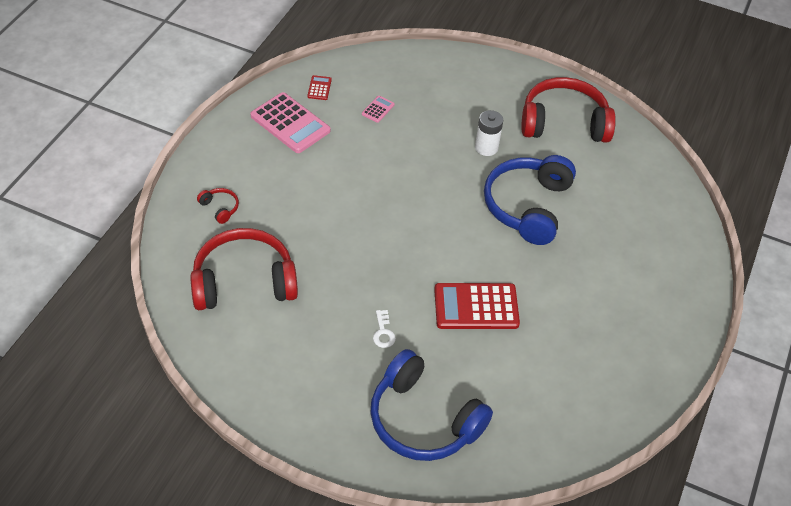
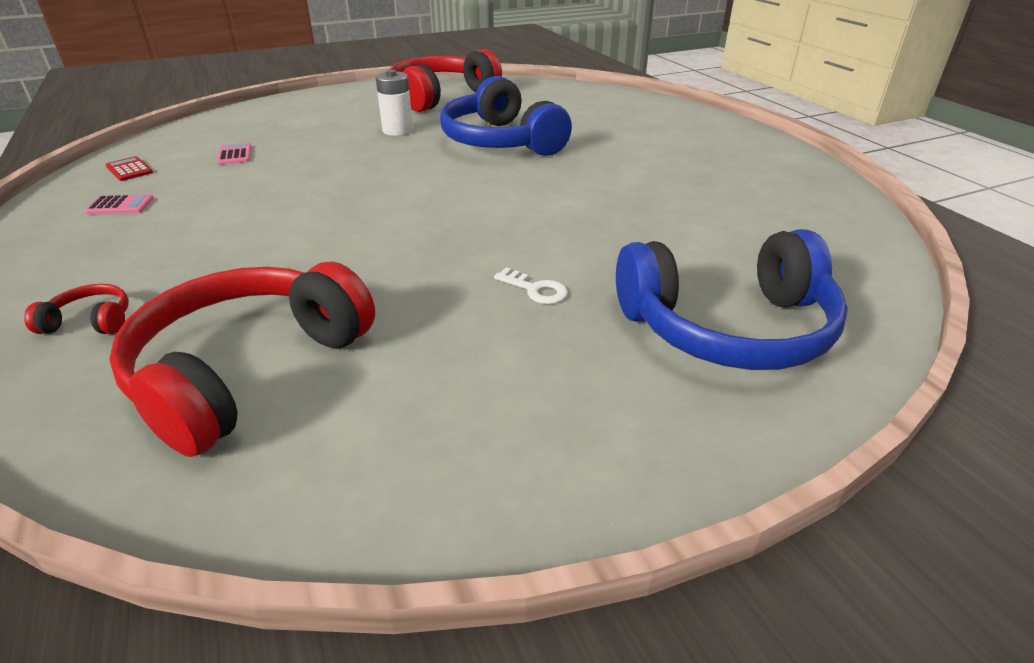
camera: 45 degrees left, 15 degrees down
(290, 123) = (120, 206): pink calculator -> pink calculator, size x0.45
(476, 307) = (586, 214): red calculator -> none

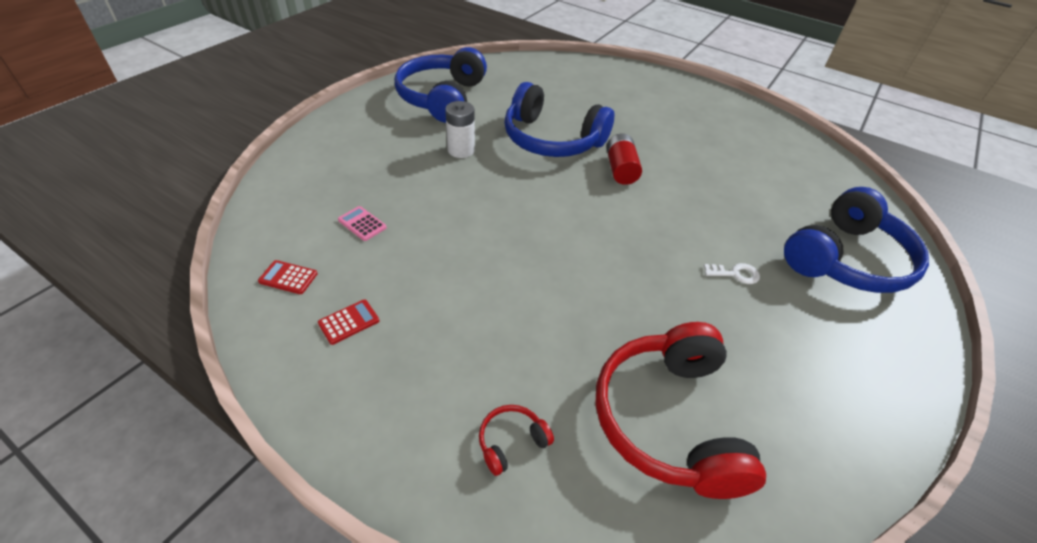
camera: 35 degrees left, 10 degrees up
(120, 206) = (349, 322): pink calculator -> red calculator
(441, 96) = (442, 98): red headphones -> blue headphones
(540, 177) = (621, 169): none -> red battery

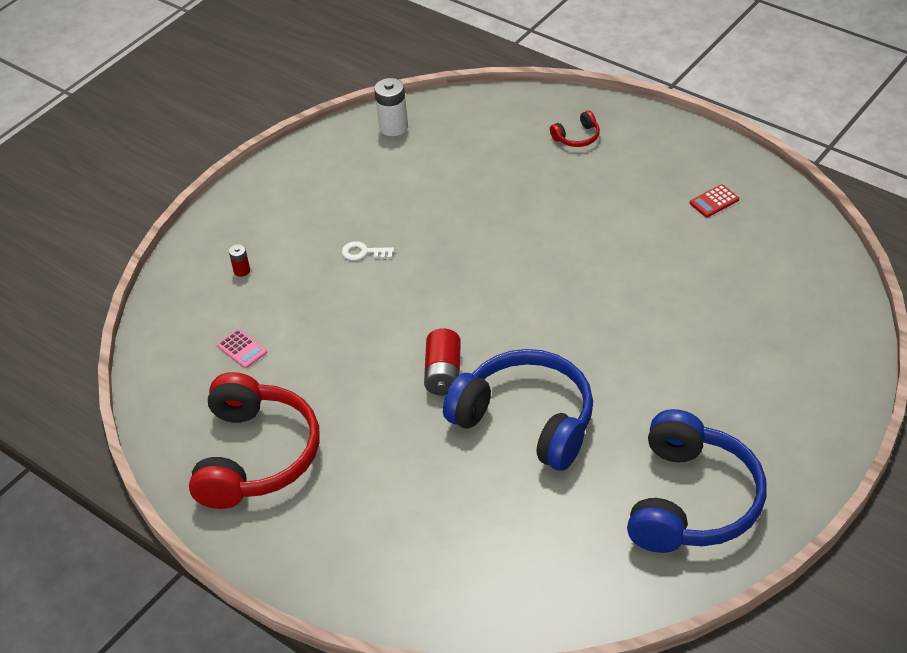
camera: 170 degrees left, 0 degrees up
(288, 277) = (783, 233): red calculator -> none
(362, 224) = (736, 288): pink calculator -> pink calculator (242, 349)
(461, 150) = (647, 394): white battery -> white battery (393, 127)
(668, 419) = (465, 151): red headphones -> red headphones (256, 456)
(846, 259) = (242, 271): blue headphones -> red battery

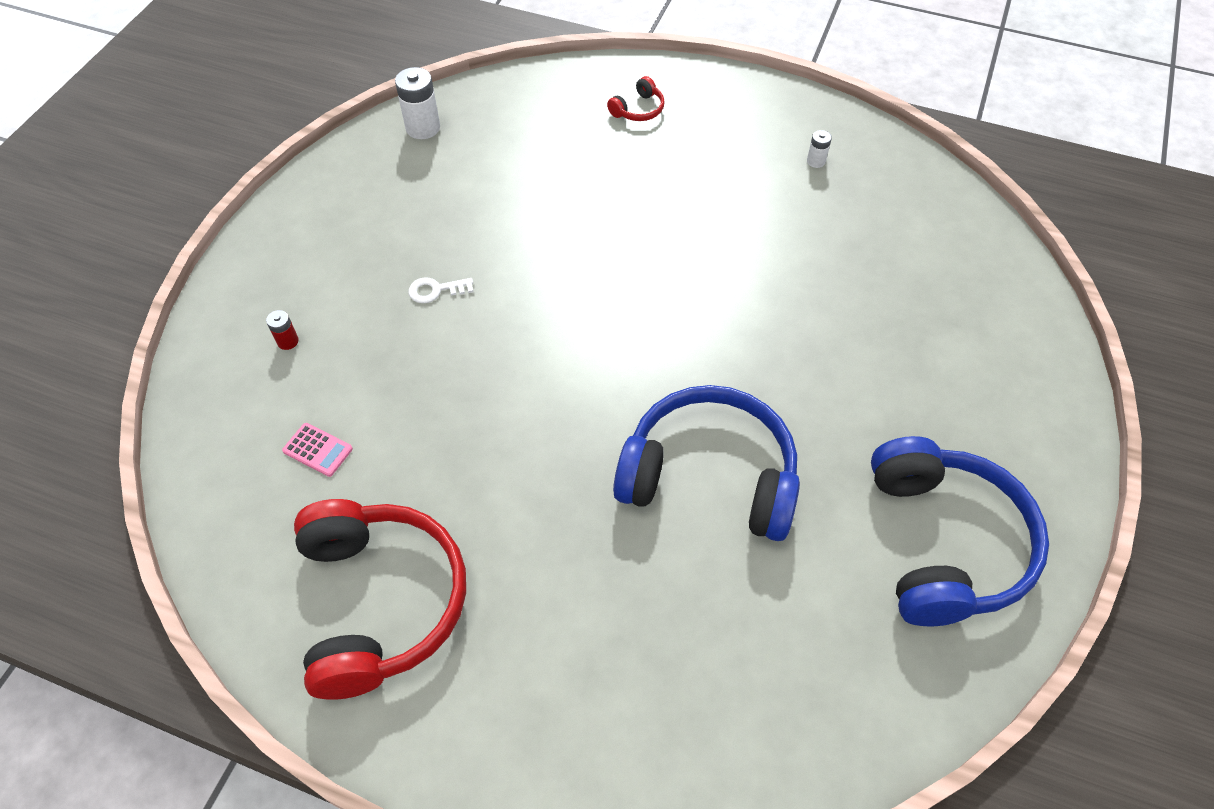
camera: 20 degrees left, 10 degrees up
(443, 373) = (586, 433): red battery -> none
(714, 201) = (816, 161): red calculator -> white battery

